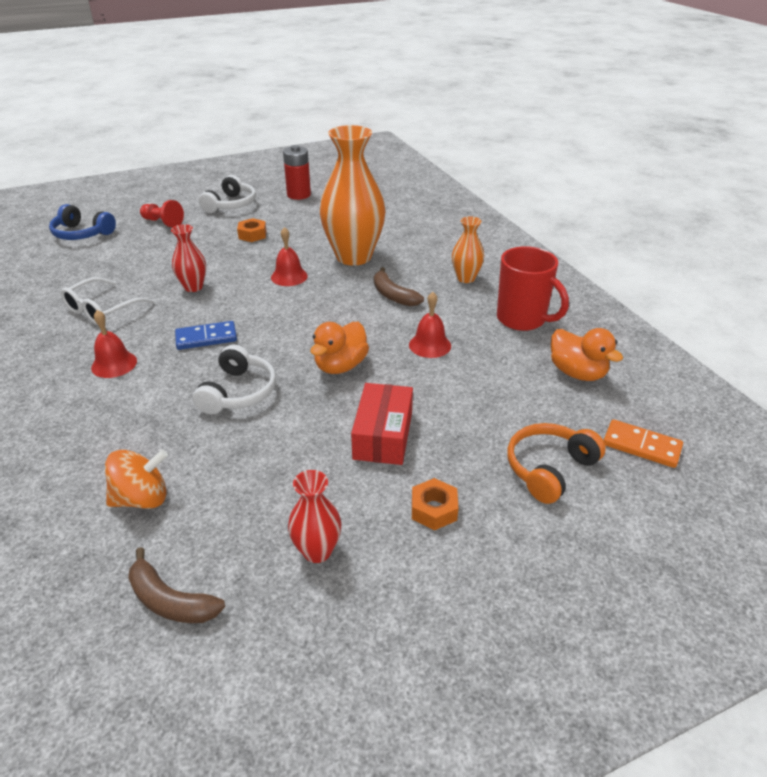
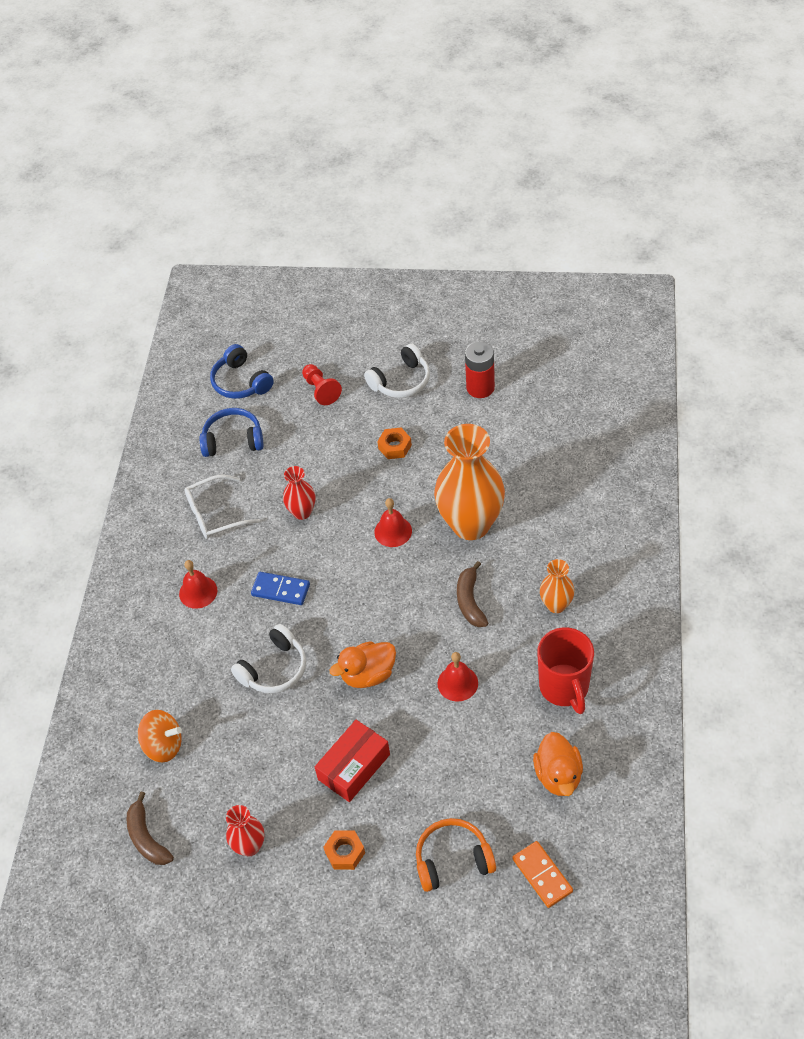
camera: 35 degrees right, 15 degrees up
(94, 264) = (233, 440): none -> blue headphones

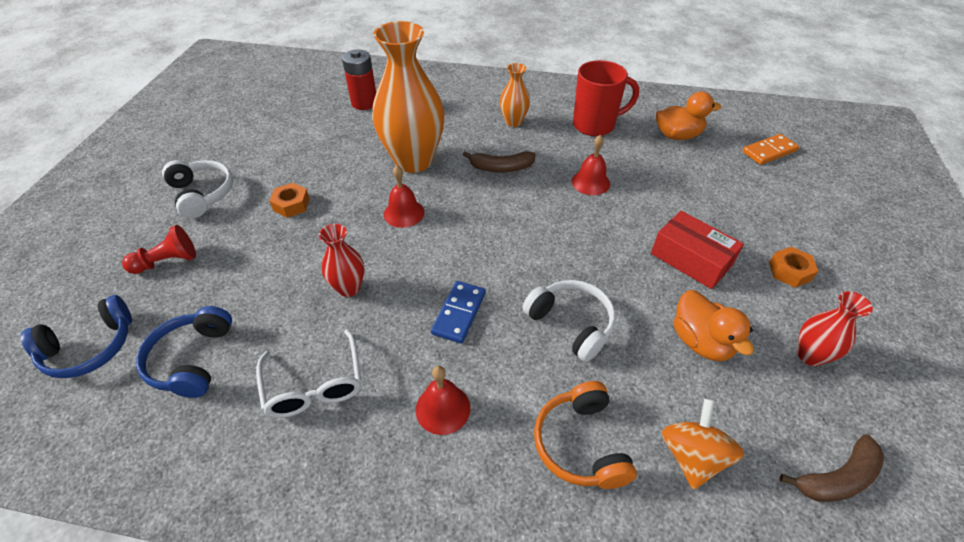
camera: 90 degrees left, 5 degrees down
(368, 675) = (580, 242): orange duck -> orange duck (700, 341)
(452, 860) = (772, 198): orange headphones -> orange headphones (580, 444)
(480, 388) = (250, 142): red battery -> red battery (364, 103)

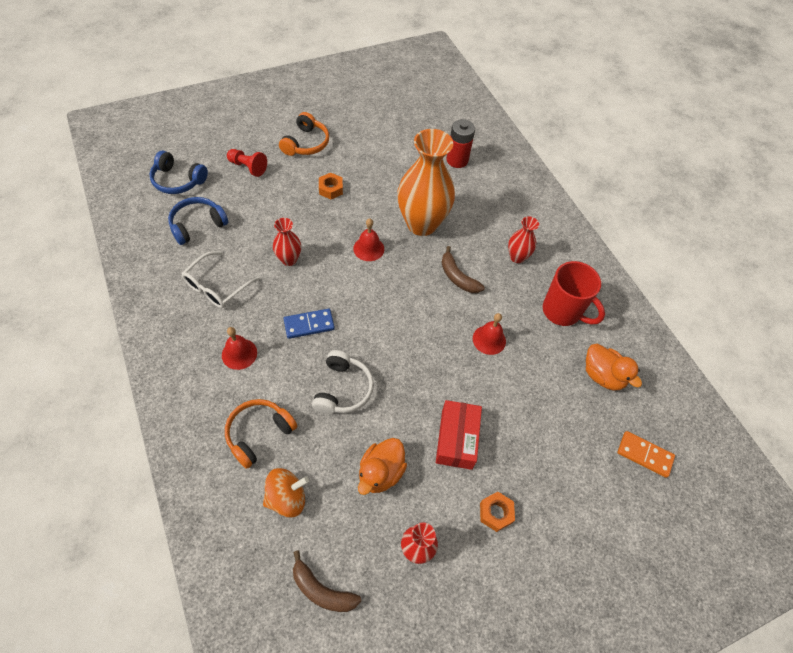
camera: 50 degrees right, 10 degrees up
(202, 194) = (306, 143): white headphones -> orange headphones
(513, 122) = (517, 257): orange vase -> red vase

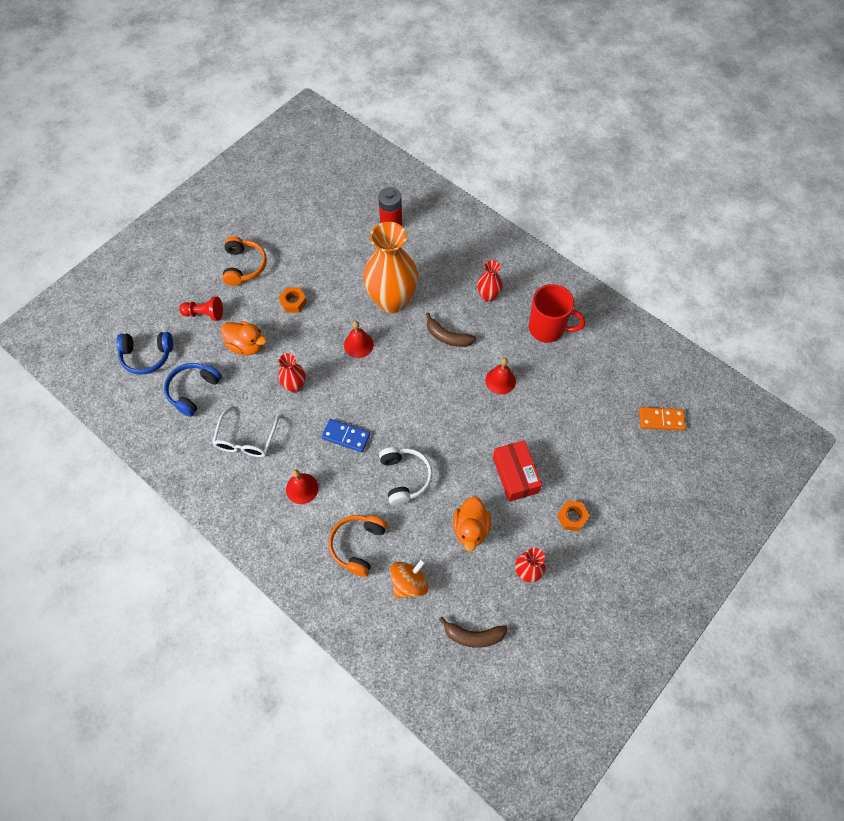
camera: 20 degrees left, 5 degrees up
(309, 324) = (346, 436): blue domino -> blue domino turned 60 degrees clockwise
(602, 375) = (603, 370): orange duck -> orange duck (246, 345)

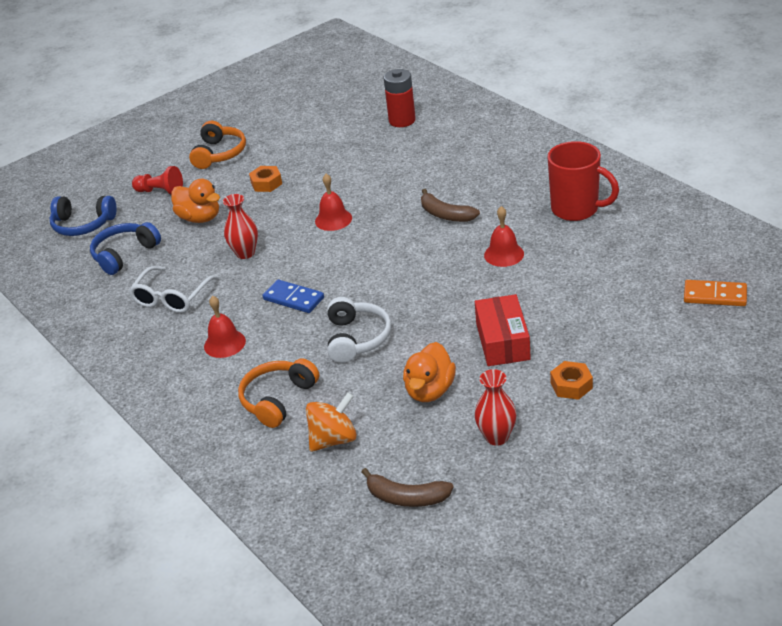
camera: 15 degrees right, 25 degrees down
(392, 301) = (385, 183): orange vase -> none
(488, 296) = (506, 180): red vase -> none

